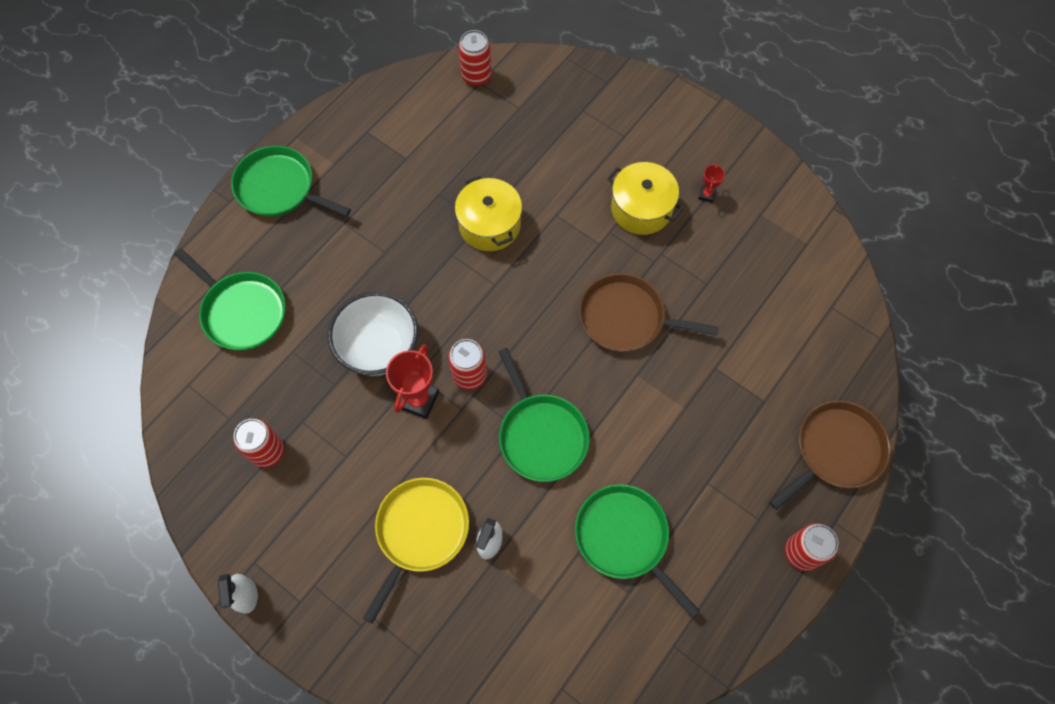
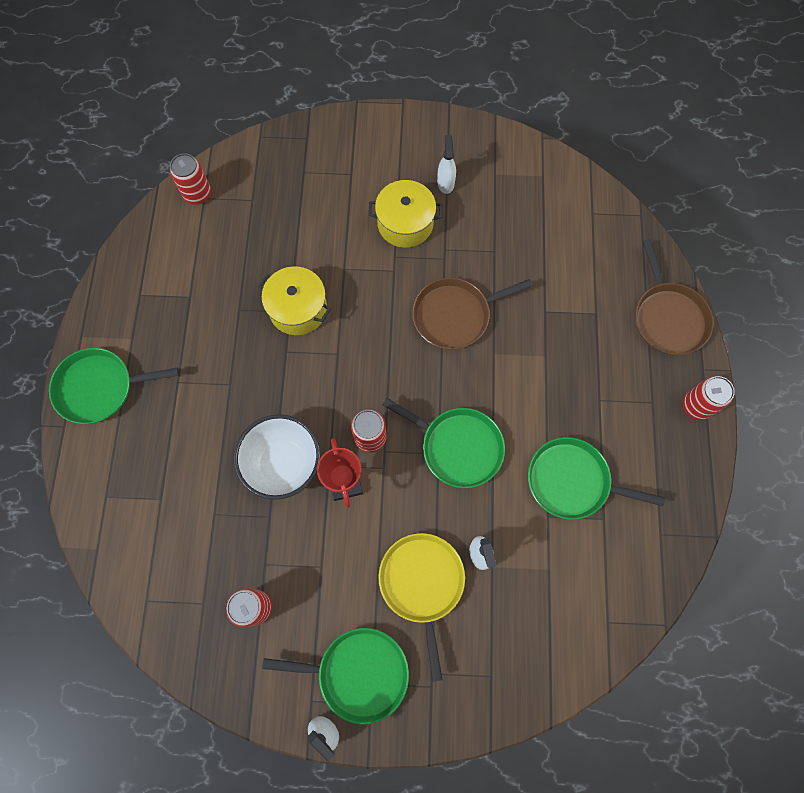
camera: 35 degrees left, 5 degrees up
(241, 311) = (146, 510): green pan -> green pan (358, 673)
(706, 195) = (445, 183): red trophy -> white spray bottle
(835, 451) = (668, 317): brown pan -> brown pan turned 150 degrees clockwise

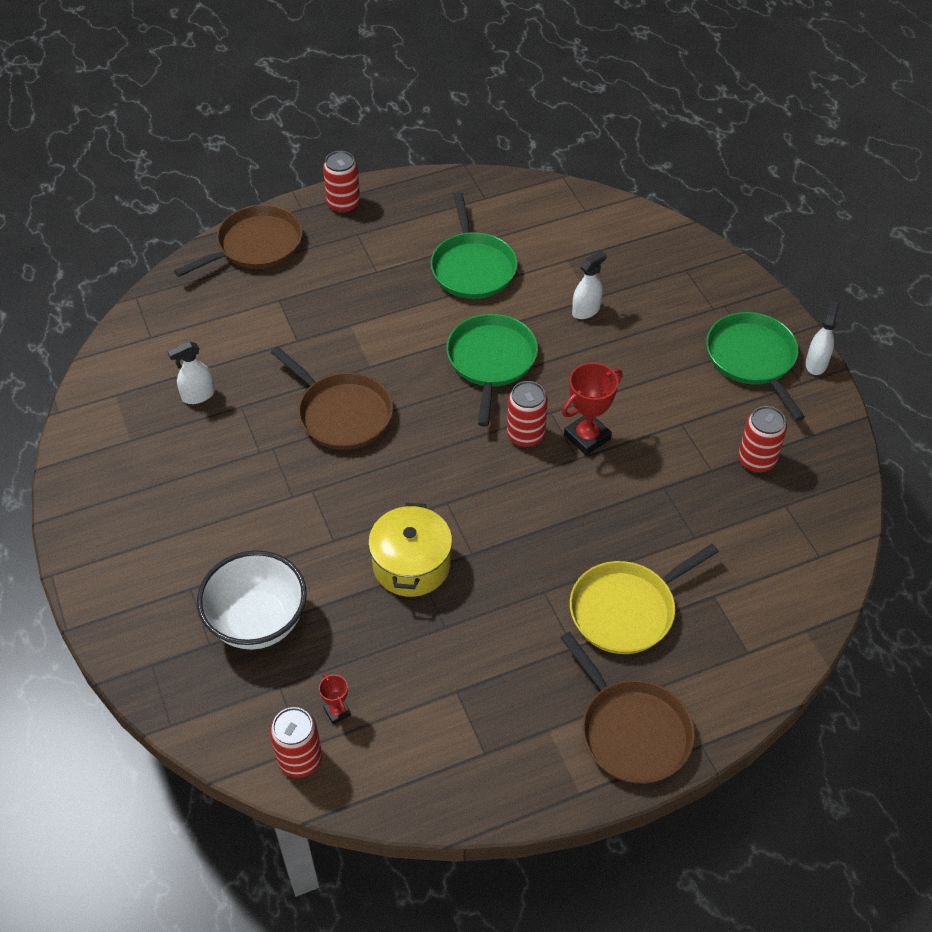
camera: 115 degrees left, 20 degrees down
(100, 388) = (631, 731): green pan -> brown pan
(216, 224) = (337, 712): none -> red trophy
(283, 464) = (601, 499): white bowl -> white bowl (258, 622)
(405, 223) = (241, 503): yellow pot -> none
(422, 584) = (642, 342): yellow pan -> yellow pan (626, 609)
(445, 183) = (163, 483): white spray bottle -> white spray bottle (198, 395)

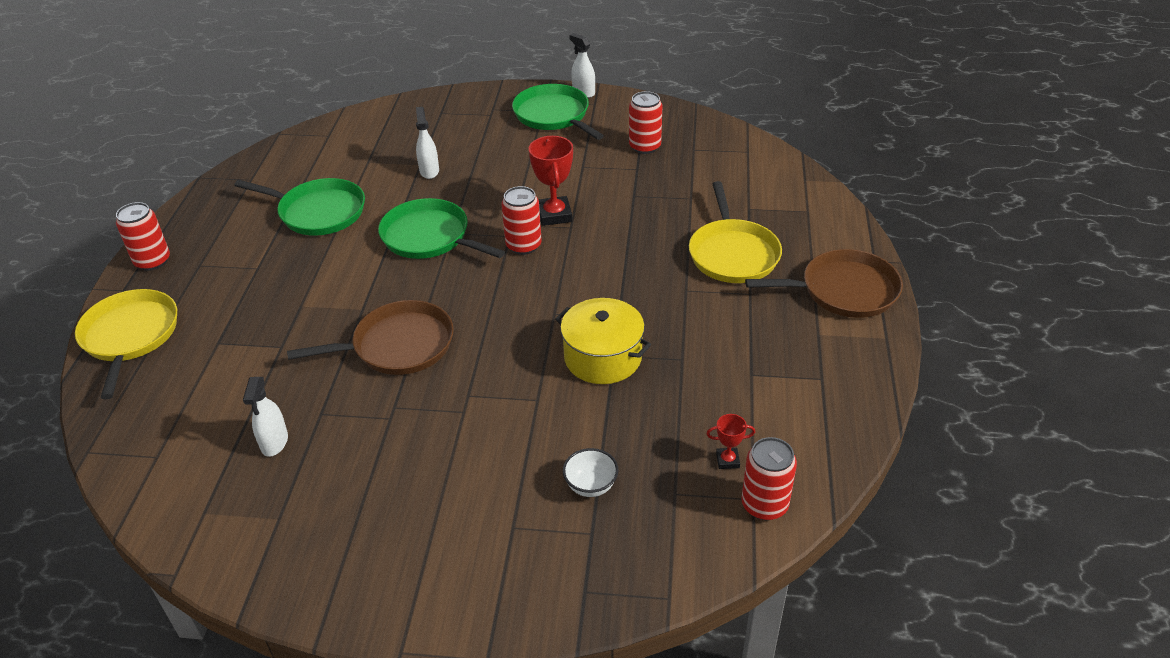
camera: 60 degrees left, 10 degrees down
(256, 246) = (130, 336): brown pan -> yellow pan
(258, 622) = (591, 486): white bowl -> white bowl, size x0.47
(752, 359) = (554, 115): green pan -> green pan turned 45 degrees clockwise

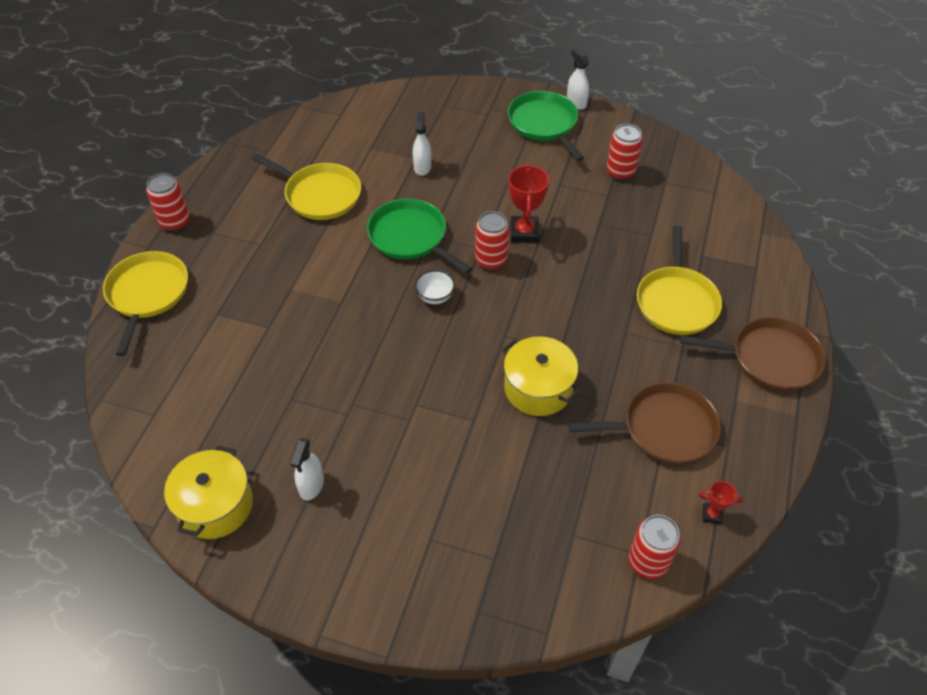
camera: 10 degrees right, 10 degrees up
(247, 538) = (215, 505): none -> yellow pot
(274, 442) = (249, 419): white spray bottle -> white spray bottle (311, 485)
(318, 212) = (319, 195): green pan -> yellow pan
(398, 346) = (365, 344): brown pan -> brown pan (663, 428)
(591, 486) = (503, 513): white bowl -> white bowl (435, 297)
(727, 460) = (625, 512): red trophy -> red trophy (712, 514)

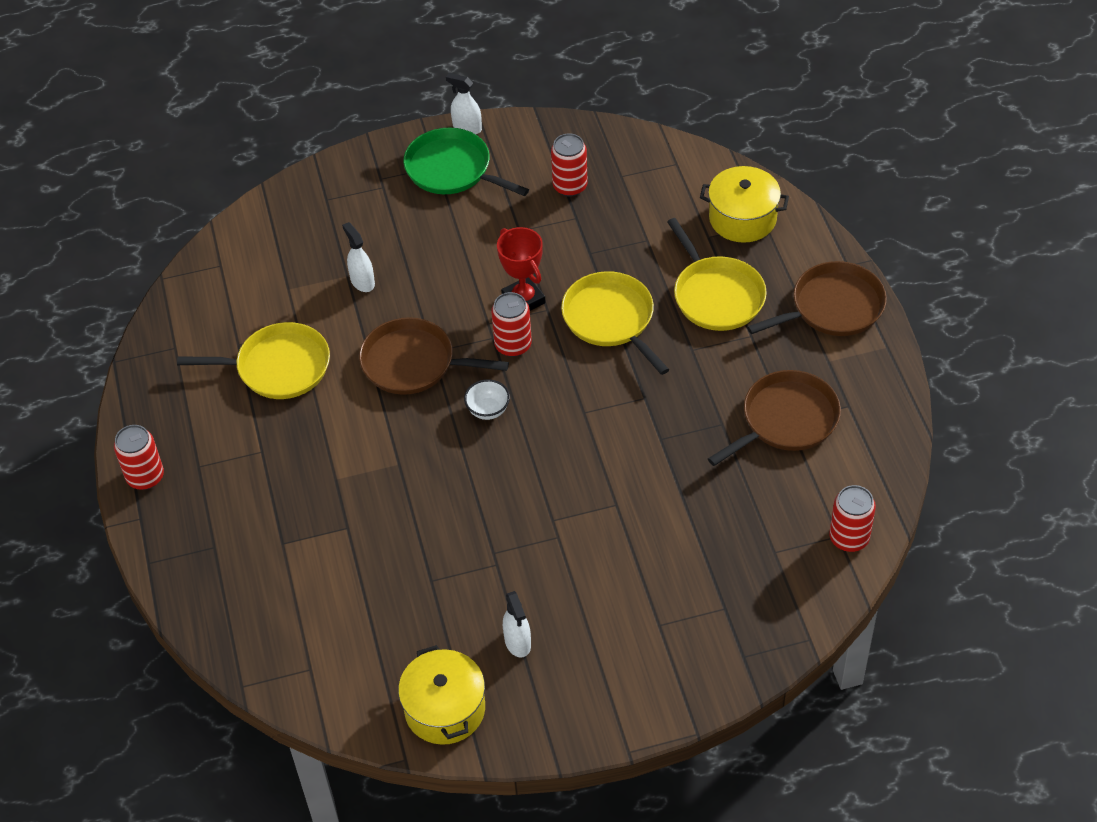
camera: 30 degrees left, 0 degrees up
(147, 294) = (190, 564): yellow pan -> yellow pan (611, 319)
(410, 237) = (413, 363): green pan -> brown pan
(538, 388) = (652, 444): yellow pot -> yellow pot (742, 218)
(712, 514) = (873, 471): red trophy -> none

